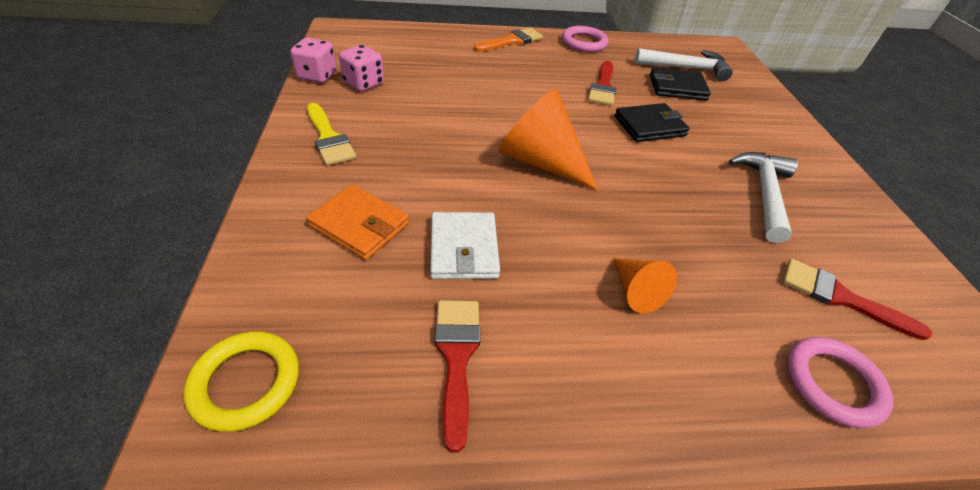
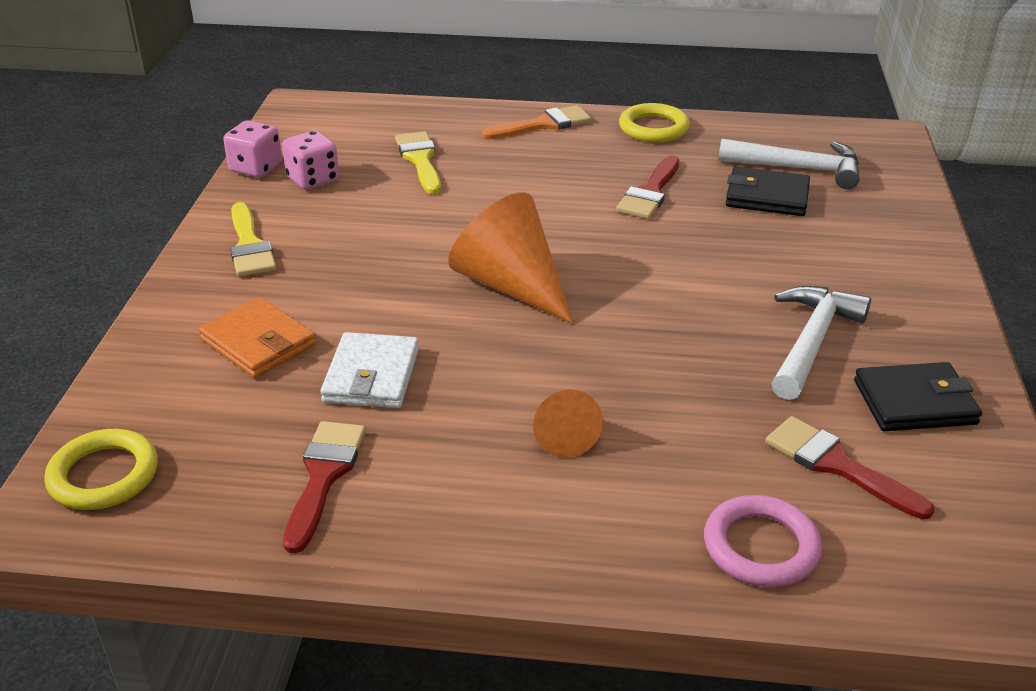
camera: 15 degrees right, 10 degrees down
(438, 67) = (420, 160): none -> yellow brush
(584, 43) = (653, 128): pink ring -> yellow ring
(649, 126) = (691, 248): black wallet -> black wallet (914, 402)

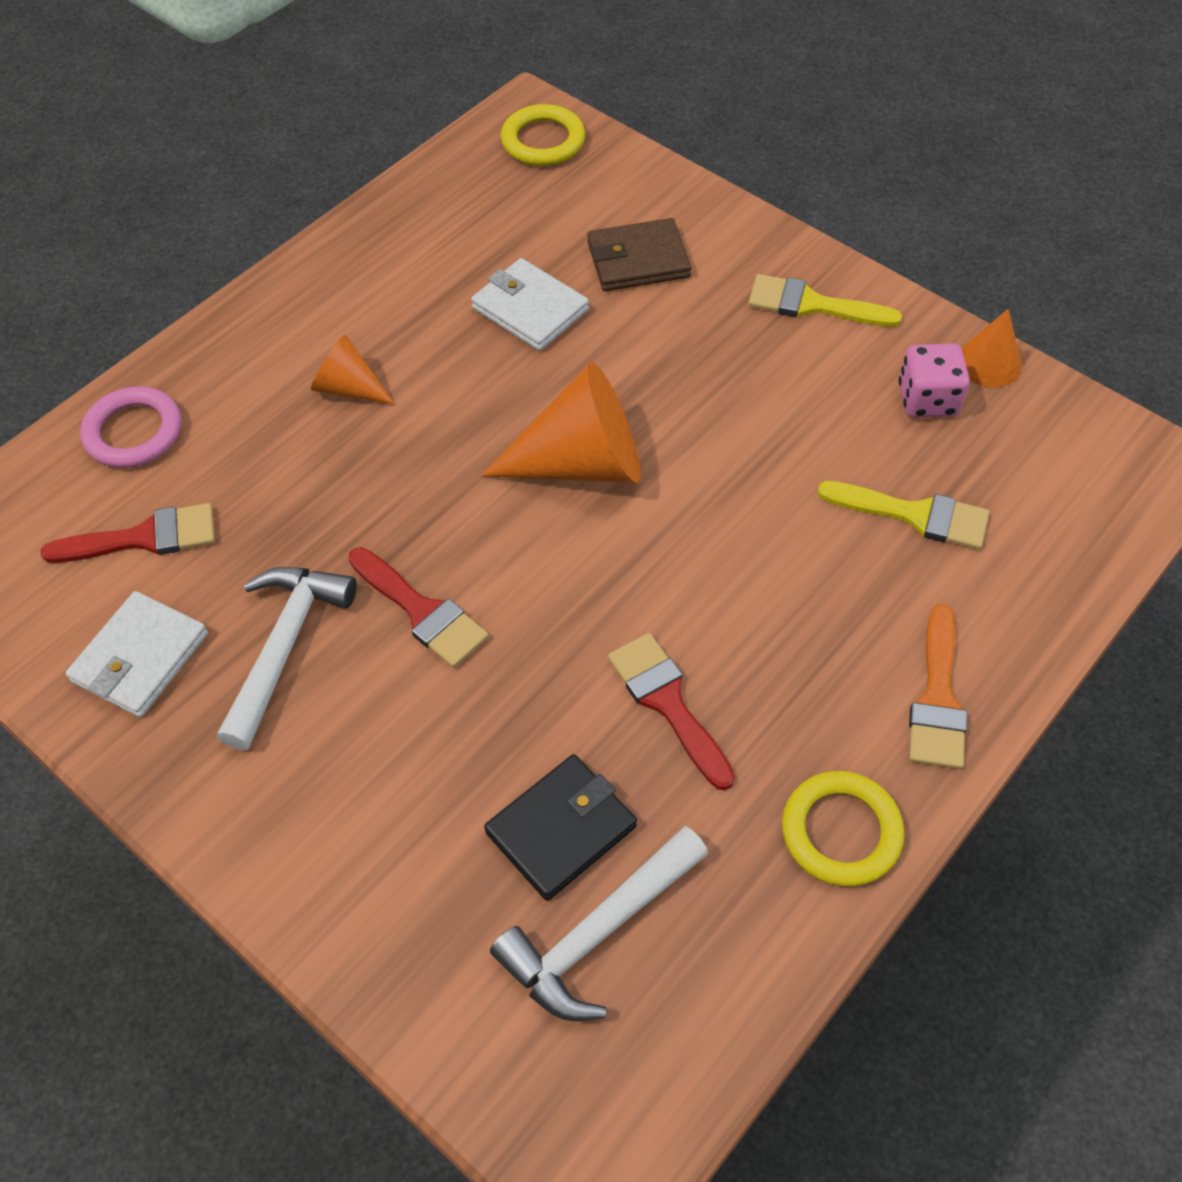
camera: 125 degrees right, 20 degrees up
(256, 168) = (989, 363): pink dice -> orange cone
(258, 343) = (638, 260): orange wallet -> brown wallet
(324, 476) = (437, 241): red brush -> red brush (421, 612)
(812, 341) = (285, 646): white hammer -> white hammer turned 135 degrees counterclockwise
(914, 402) = (140, 657): black wallet -> white wallet

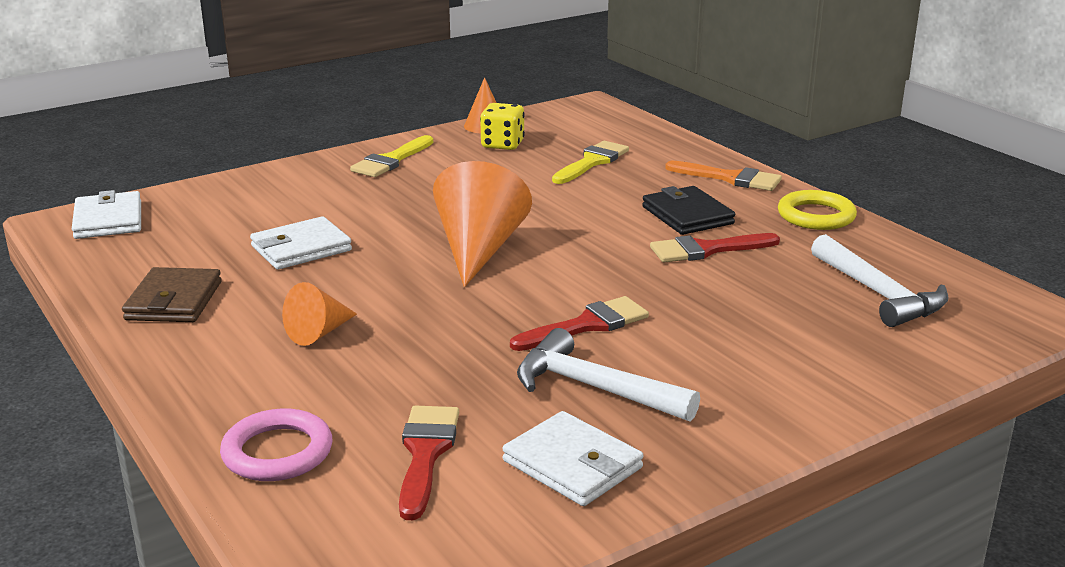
camera: 75 degrees left, 30 degrees down
(543, 141) = (108, 220): yellow ring -> white wallet
(561, 829) = (798, 296): black wallet -> black wallet (687, 215)
(638, 260) = (289, 205): brown wallet -> brown wallet (174, 301)
(927, 400) = (502, 144): pink dice -> yellow dice

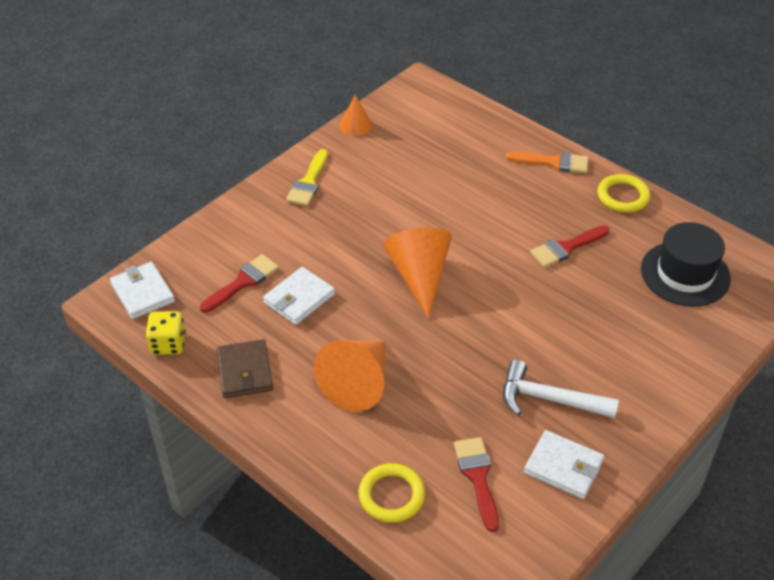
camera: 15 degrees left, 20 degrees up
(277, 452) = (391, 495): pink ring -> yellow ring
(319, 332) = (358, 383): orange cone -> orange cone, size x1.84
(502, 144) = (379, 148): yellow dice -> yellow dice (168, 344)
(587, 325) = (521, 341): red brush -> red brush (243, 282)
(592, 162) = (452, 159): yellow brush -> none
(687, 215) = (540, 211): black wallet -> none
(879, 294) = (685, 274): white hammer -> black hat

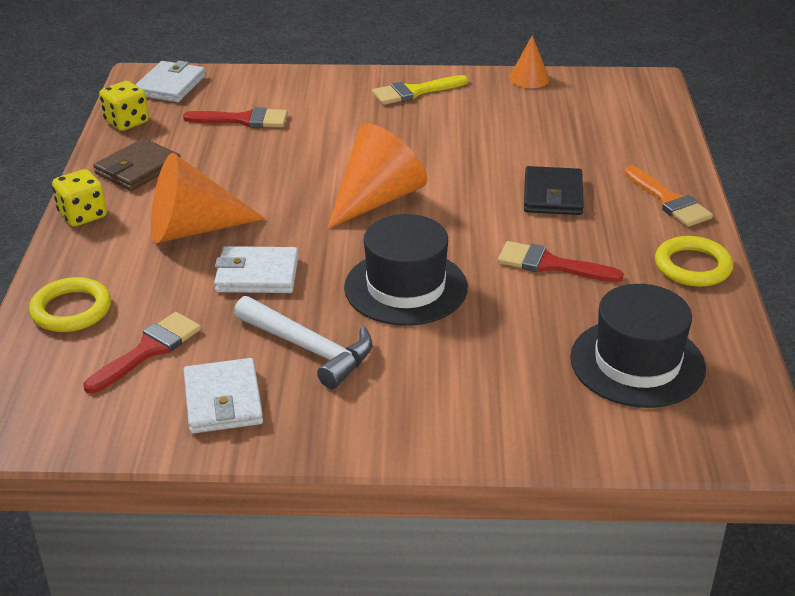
camera: 50 degrees right, 10 degrees down
(275, 432) = (83, 215): none -> yellow dice
(299, 298) = (260, 153): white wallet -> white wallet (257, 274)
(498, 201) = (552, 195): none -> black wallet
(528, 321) = (405, 287): none -> black hat
(549, 399) = (309, 349): white hammer -> white hammer turned 150 degrees clockwise

